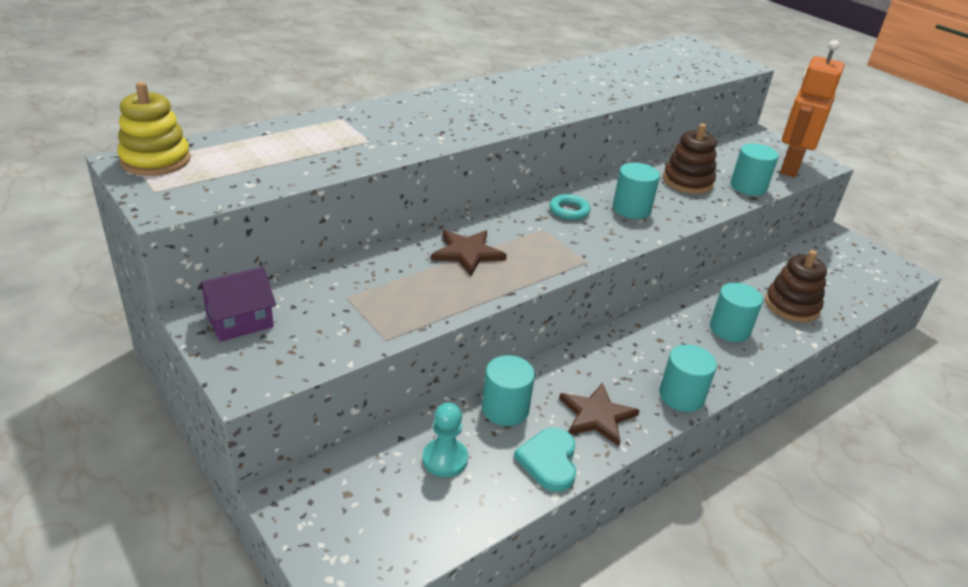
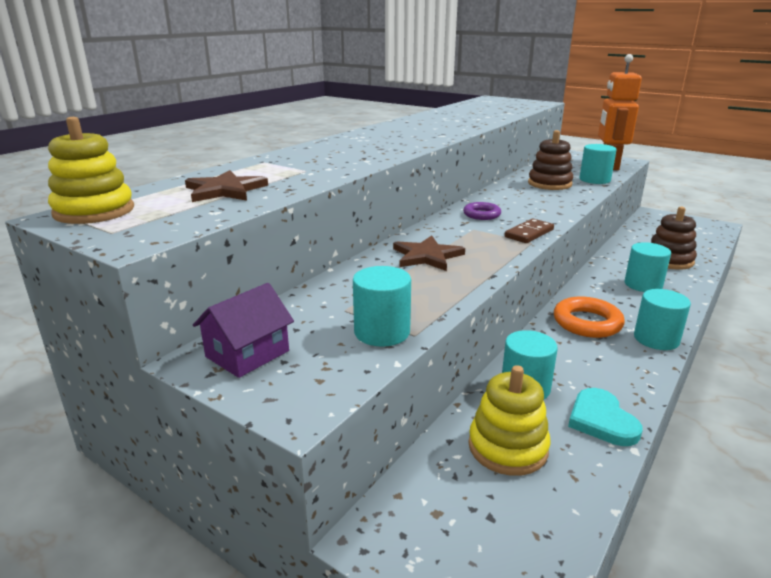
camera: 15 degrees left, 10 degrees down
(445, 459) = (507, 447): turquoise pawn -> yellow stacking toy
(569, 211) = (481, 214): turquoise ring -> purple ring
(595, 249) = (529, 233): none -> brown domino
(597, 416) = (606, 372): brown star -> brown star (225, 190)
(625, 358) = (587, 323): none -> orange ring
(631, 209) = (528, 205): turquoise cylinder -> turquoise cylinder (382, 332)

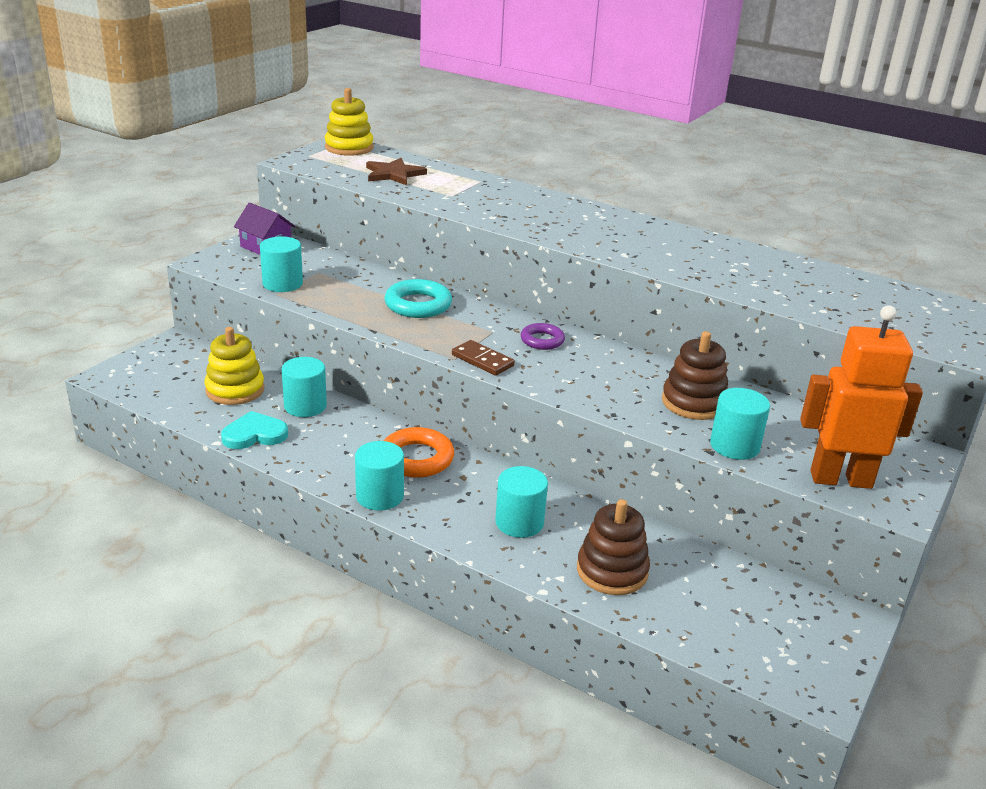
camera: 85 degrees right, 5 degrees up
(427, 256) = (418, 305): brown star -> turquoise ring

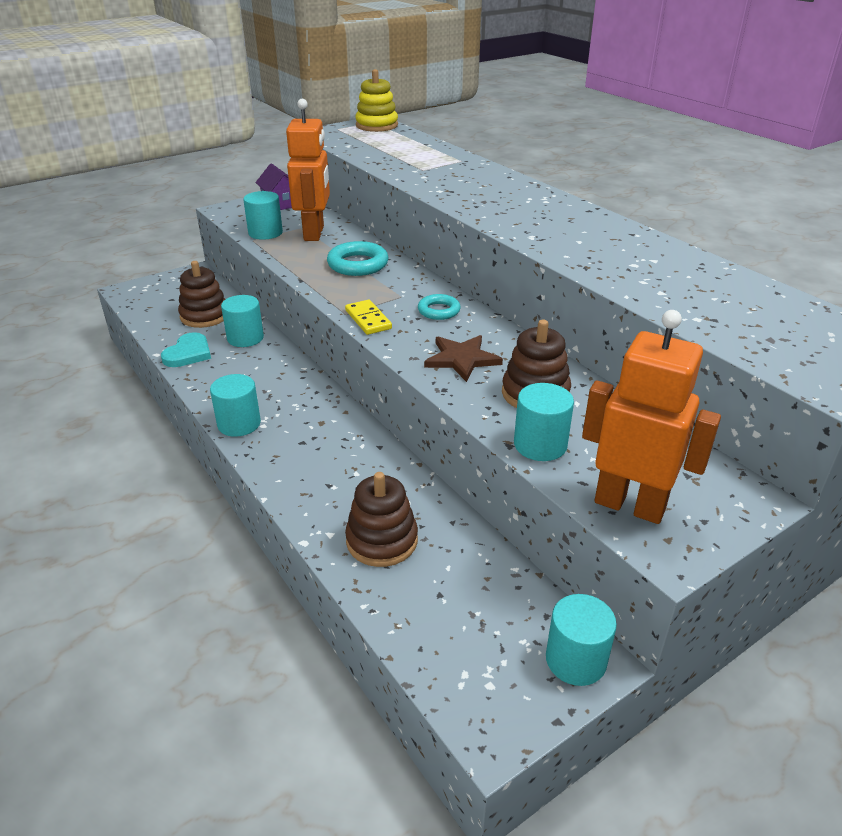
camera: 25 degrees right, 5 degrees up
(235, 390) = (204, 316): yellow stacking toy -> brown stacking toy
(254, 434) = (188, 353): turquoise heart -> turquoise heart turned 105 degrees clockwise
(338, 277) = (314, 233): none -> orange robot
(394, 174) = (391, 148): brown star -> brown star (462, 359)
(416, 458) = (296, 398): orange ring -> none
(482, 360) = (368, 319): brown domino -> yellow domino
(519, 522) = (335, 474): turquoise cylinder -> turquoise cylinder (575, 660)
(542, 340) = (439, 311): purple ring -> turquoise ring

